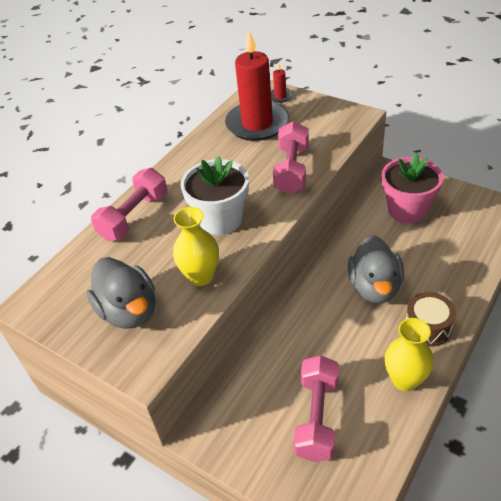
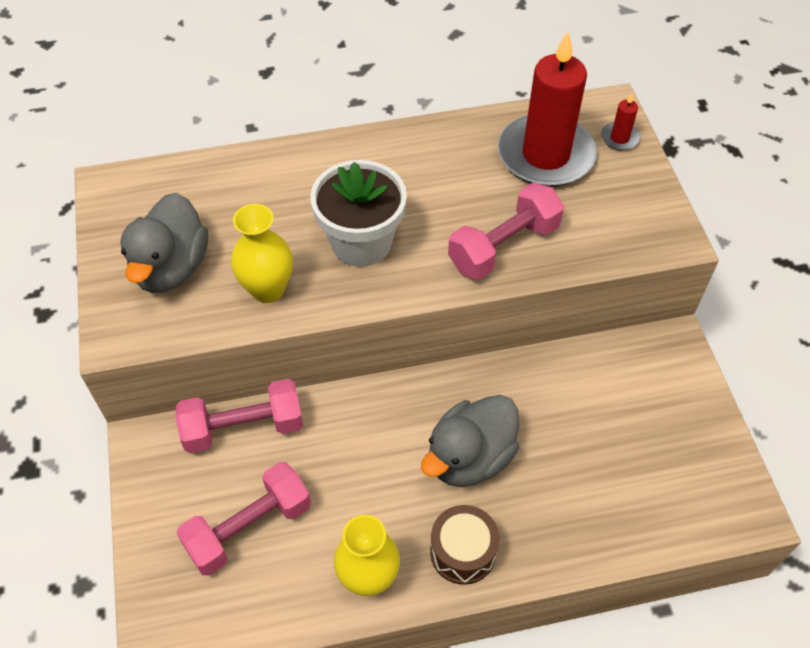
camera: 40 degrees right, 10 degrees up
(134, 217) = (291, 168): pink dumbbell -> pink dumbbell (243, 428)
(407, 210) = (627, 405): pink flower pot -> none

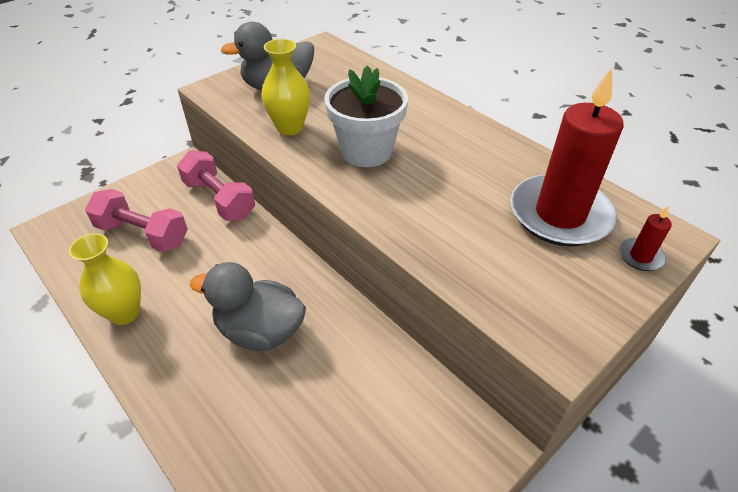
camera: 60 degrees right, 10 degrees down
(463, 552) = (169, 363): brown drum -> none
(504, 246) = (432, 226): pink dumbbell -> none

